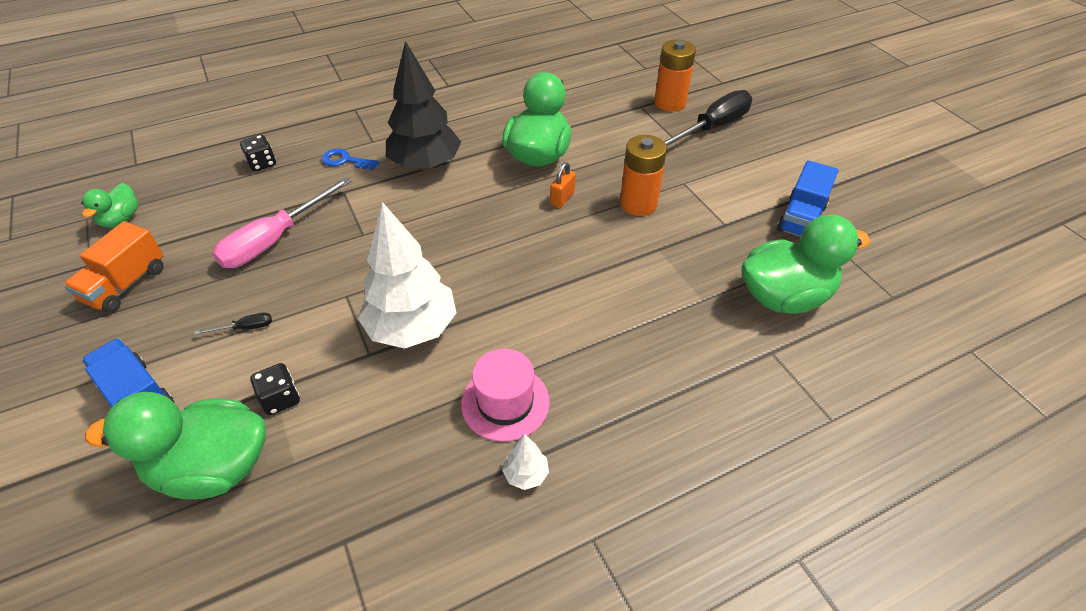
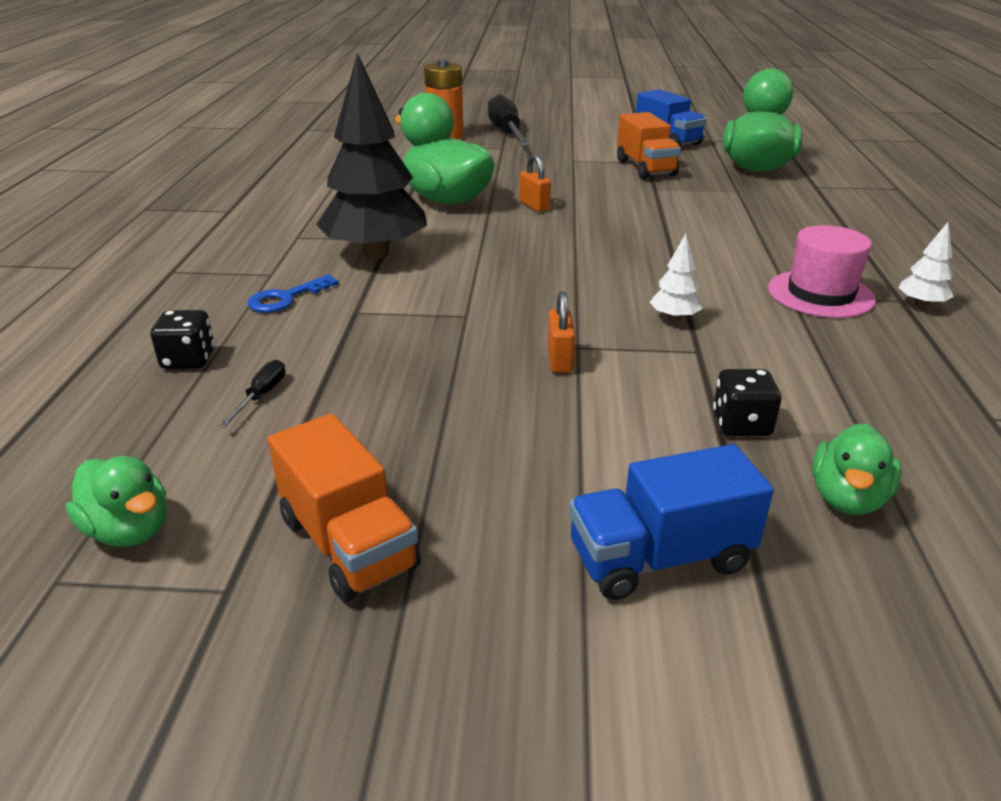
camera: 60 degrees left, 15 degrees down
(213, 468) = (847, 498): green duck -> green duck, size x0.53
(245, 328) = (577, 432): black screwdriver -> black screwdriver (261, 396)
(275, 240) = (400, 378): pink screwdriver -> none
(325, 293) = (559, 360): none -> orange padlock
(412, 328) = (674, 318): white tree -> white tree, size x0.41
(638, 204) = (582, 181): orange battery -> none
(706, 228) = (645, 168): none -> orange truck

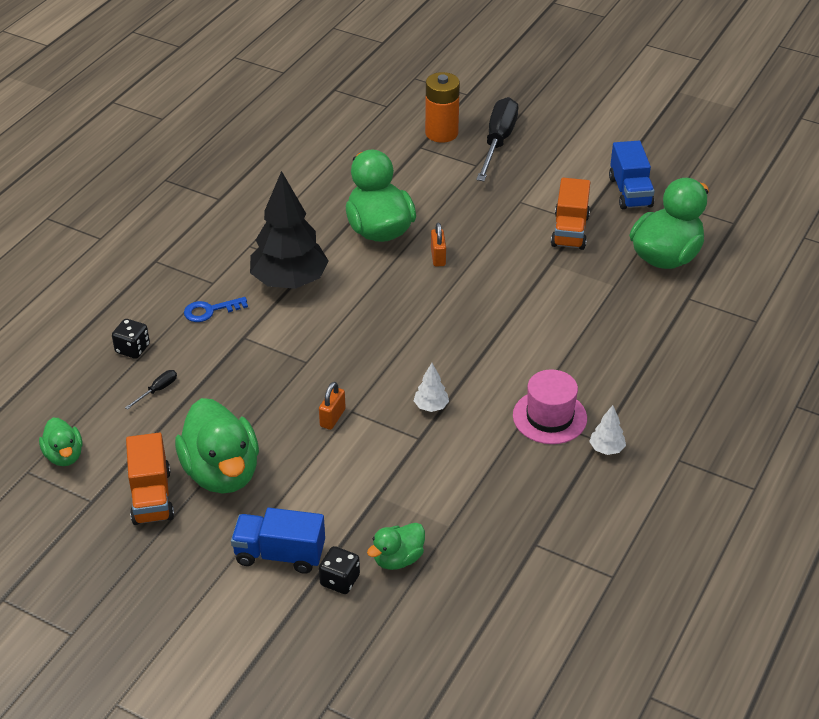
camera: 25 degrees right, 10 degrees up
(451, 469) = (222, 472): none -> green duck
(741, 424) = (391, 498): black dice -> black dice (340, 580)

